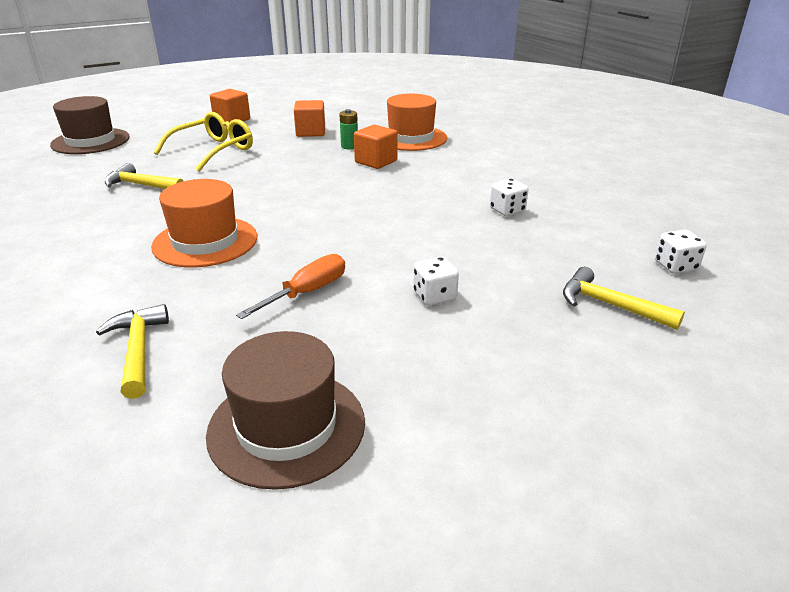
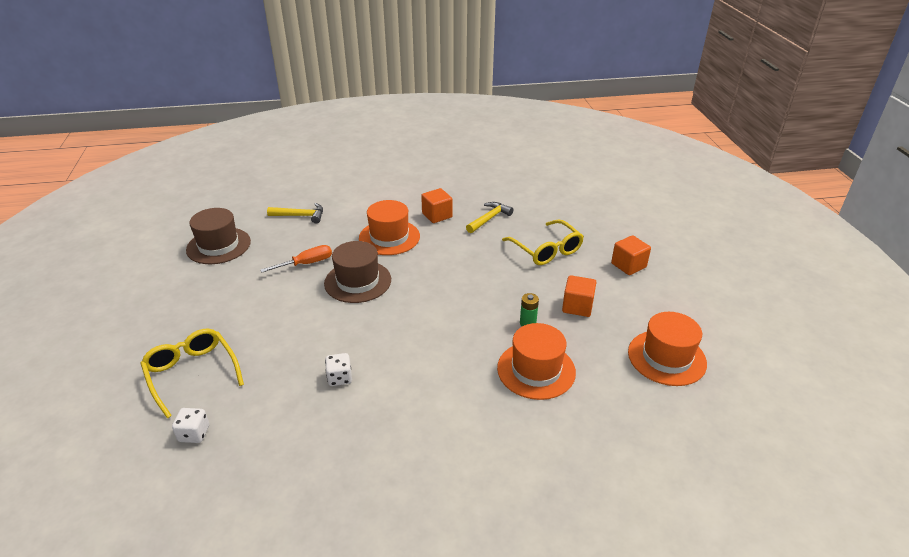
camera: 110 degrees right, 5 degrees up
(90, 141) = (590, 199): brown hat -> brown hat (358, 281)
(306, 293) = (306, 264): orange screwdriver -> orange screwdriver turned 90 degrees counterclockwise
(358, 105) = (666, 357): none -> orange hat
(376, 161) = (481, 331): orange cube -> orange cube (437, 215)
(434, 296) = (264, 306): white dice -> none
(610, 305) = (192, 373): yellow hammer -> yellow glasses

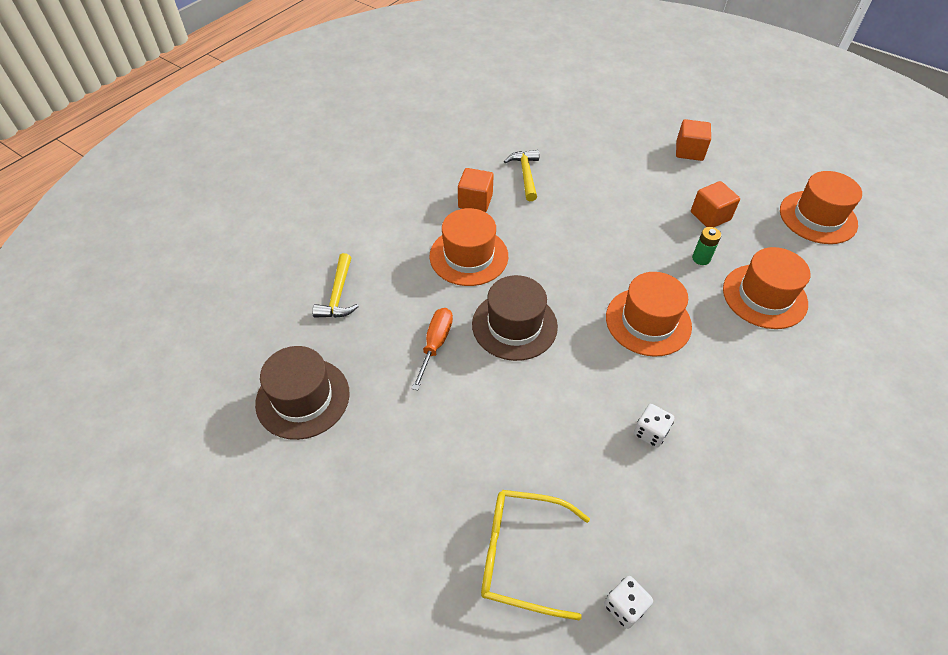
camera: 45 degrees left, 15 degrees up
(300, 216) = (338, 295): yellow hammer -> yellow hammer turned 135 degrees clockwise
(434, 330) = (648, 321): none -> orange hat
(546, 250) = (615, 177): yellow glasses -> none

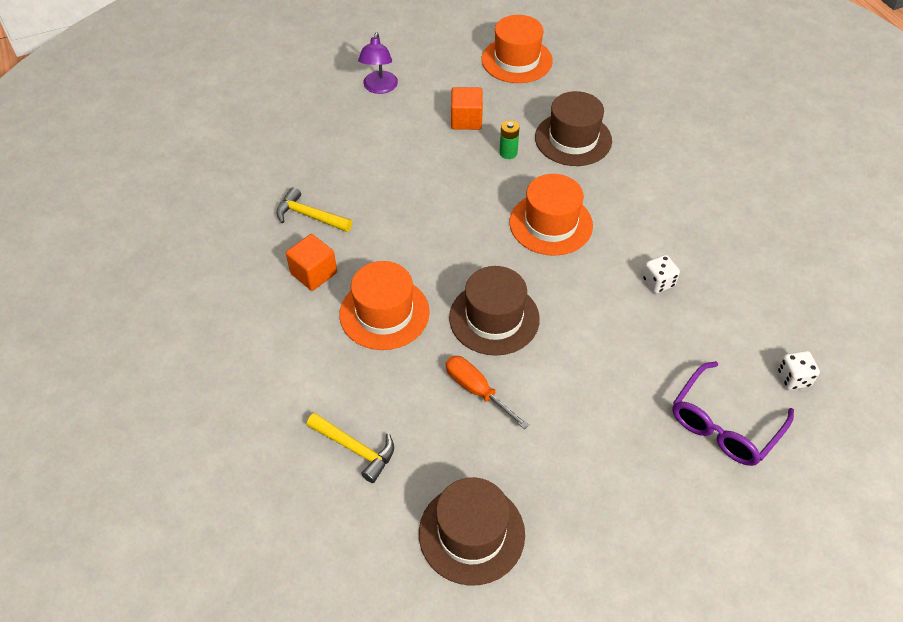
camera: 60 degrees left, 0 degrees up
(521, 555) = (724, 425): yellow glasses -> purple glasses
(689, 151) = (379, 88): orange cube -> purple lamp
(764, 296) = (573, 139): orange hat -> brown hat

